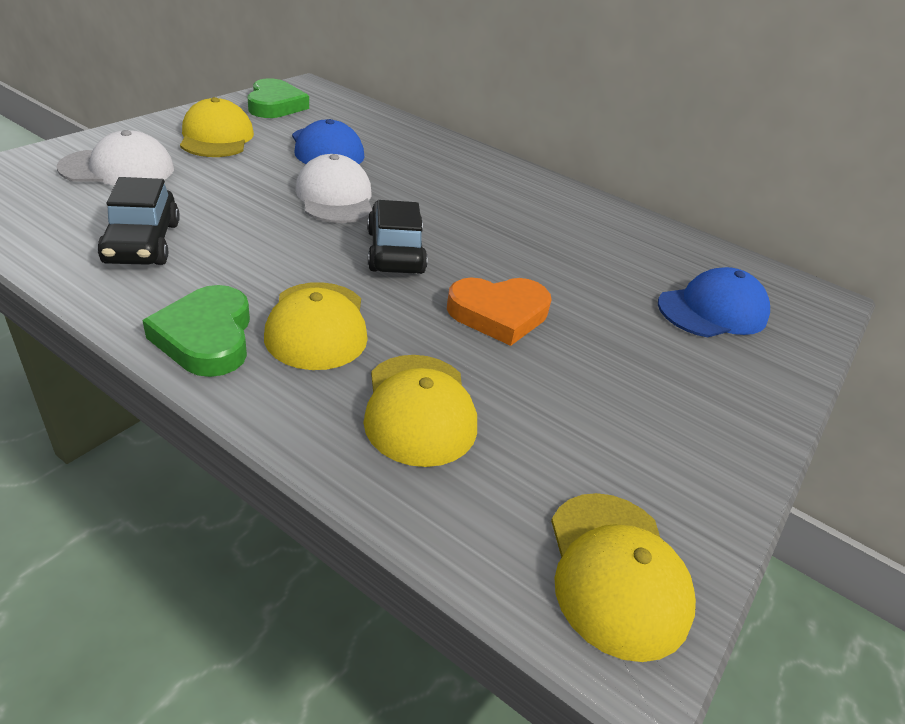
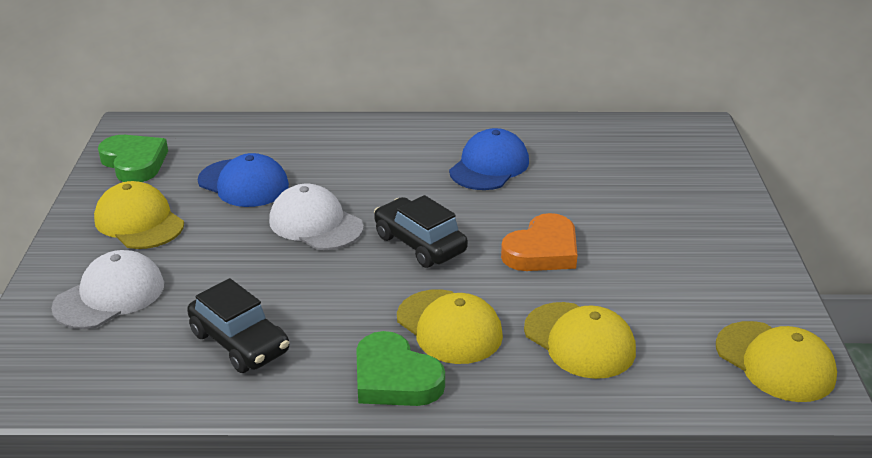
camera: 30 degrees left, 5 degrees down
(712, 310) = (654, 173): blue cap -> blue cap (489, 166)

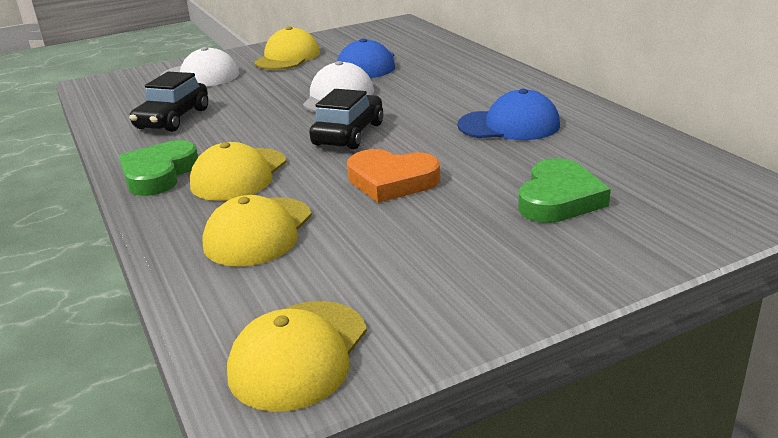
camera: 65 degrees right, 5 degrees down
(134, 163) = (355, 36): green heart -> green heart (559, 198)

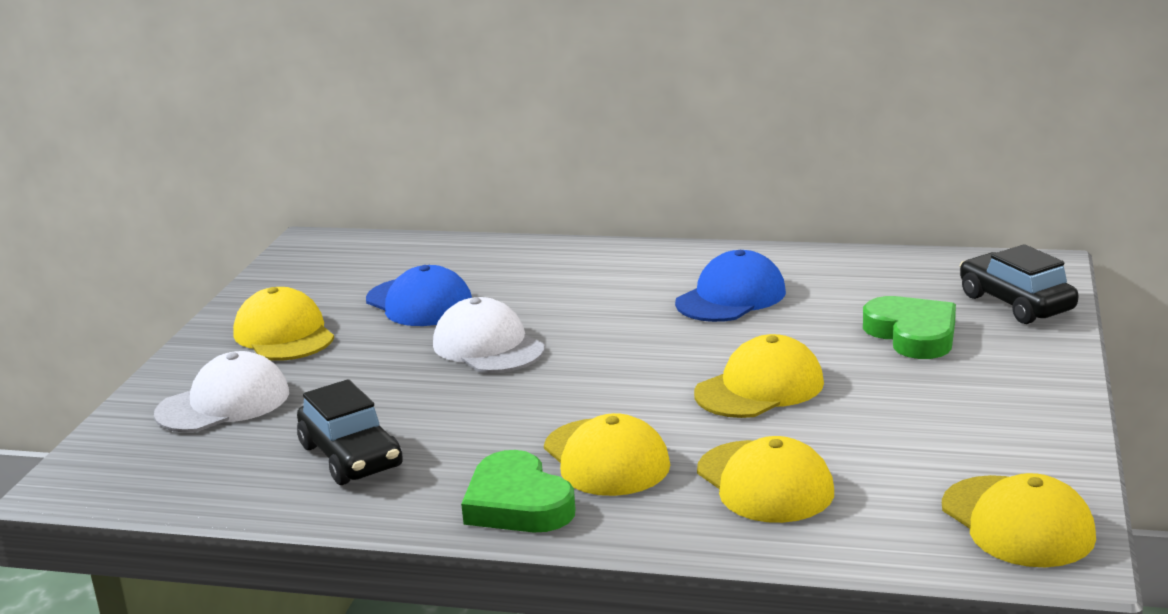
camera: 50 degrees left, 5 degrees down
(348, 134) = (606, 373): black car -> black car (1016, 303)
(391, 181) = (759, 388): orange heart -> yellow cap

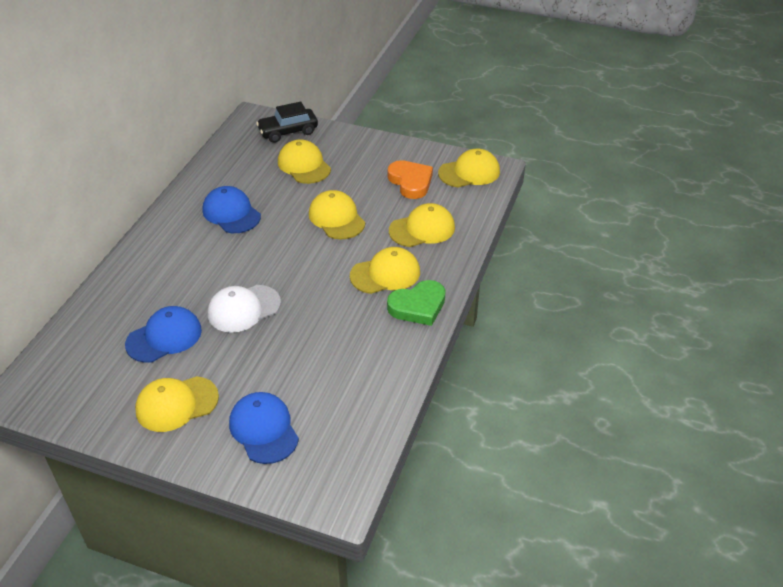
camera: 85 degrees left, 20 degrees up
(223, 403) = (264, 429): white cap -> blue cap
(351, 457) = (352, 367): black car -> none
(913, 334) = (304, 165): green heart -> yellow cap
(928, 451) = (410, 182): none -> orange heart

